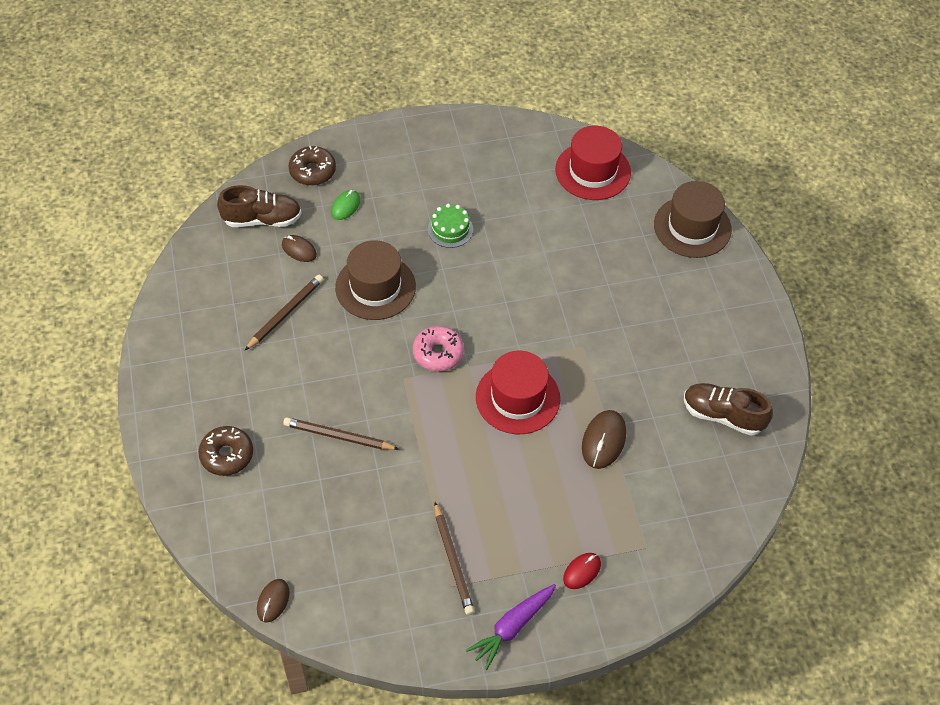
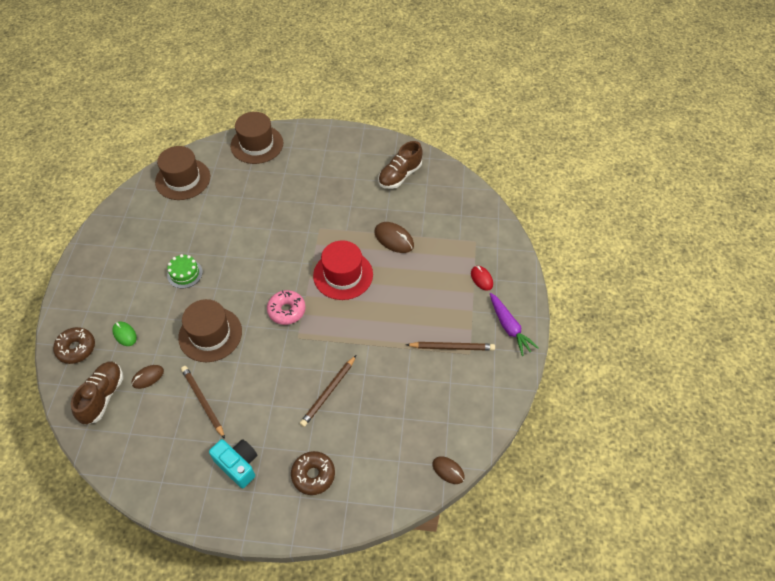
camera: 70 degrees left, 0 degrees up
(218, 376) = (238, 465): none -> turquoise camera
(593, 171) = (183, 179): red hat -> brown hat

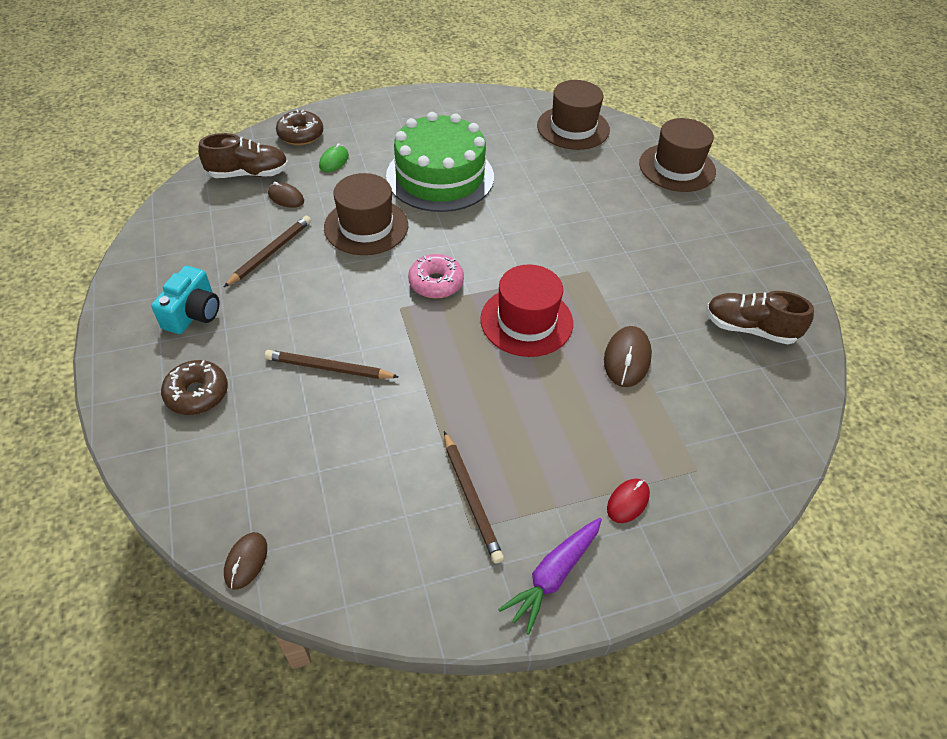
camera: 65 degrees right, 5 degrees down
(184, 273) = (440, 176): green cake -> green cake, size x2.35

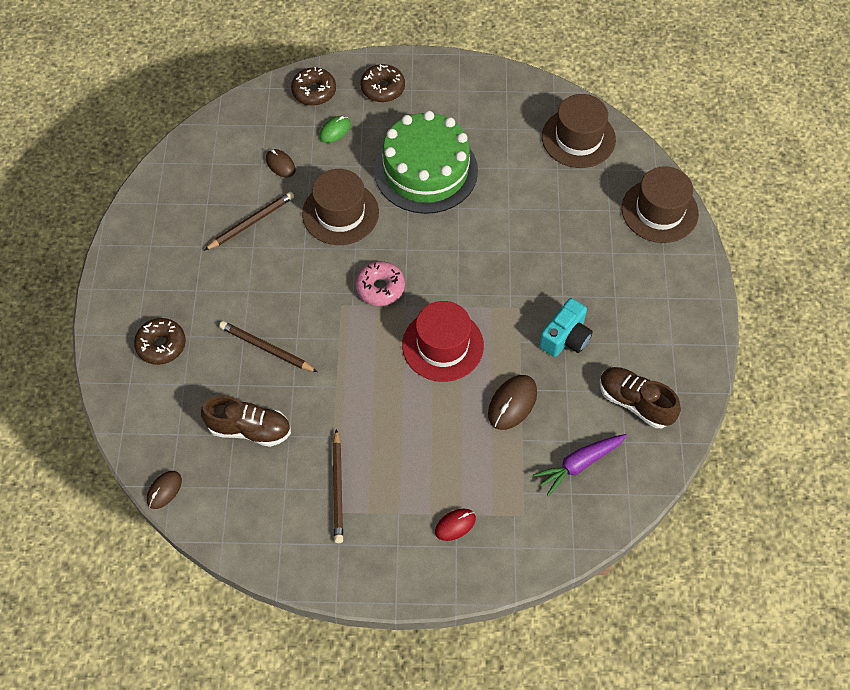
camera: 20 degrees right, 10 degrees up
(193, 313) = (174, 269): turquoise camera -> turquoise camera (565, 338)
(249, 174) = (255, 129): brown shoe -> brown shoe (249, 429)
(369, 121) = (383, 88): none -> brown donut
(553, 576) = (374, 564): purple carrot -> purple carrot (579, 464)

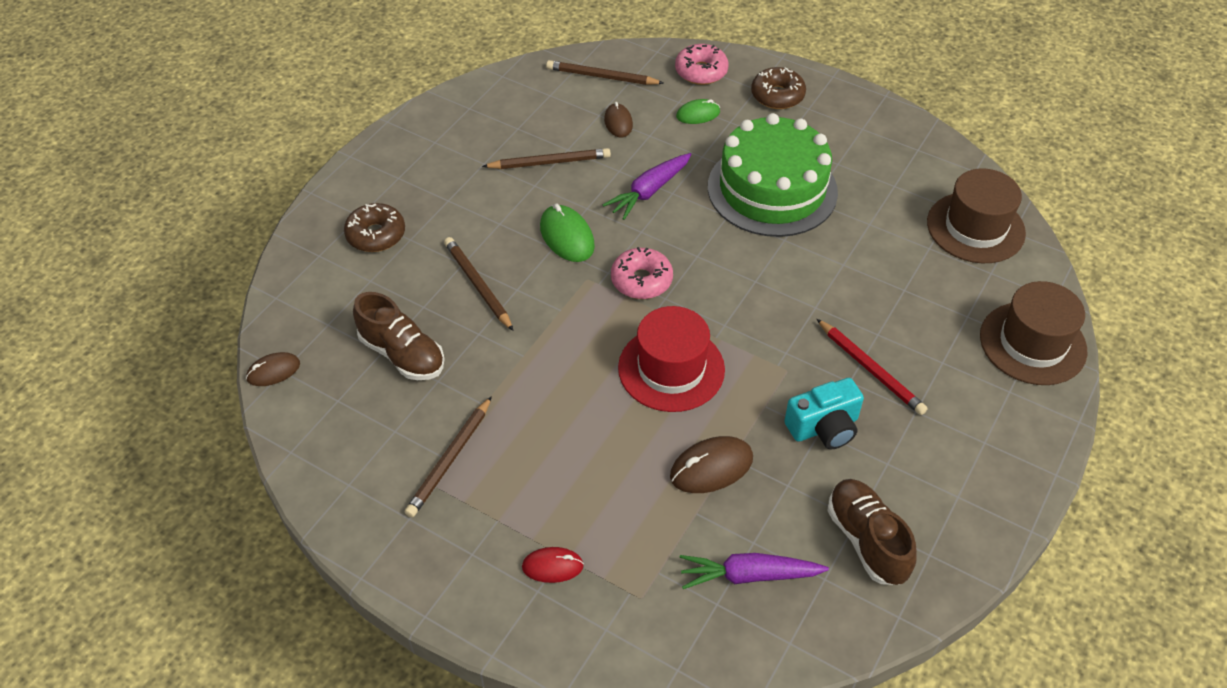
camera: 30 degrees right, 10 degrees down
(242, 129) = (602, 77): none -> brown pencil
(305, 278) = (567, 236): none -> green mouse
(314, 91) = (701, 71): brown donut -> pink donut
(340, 213) = (649, 191): brown hat -> purple carrot
(571, 280) = (870, 369): none -> red pencil

